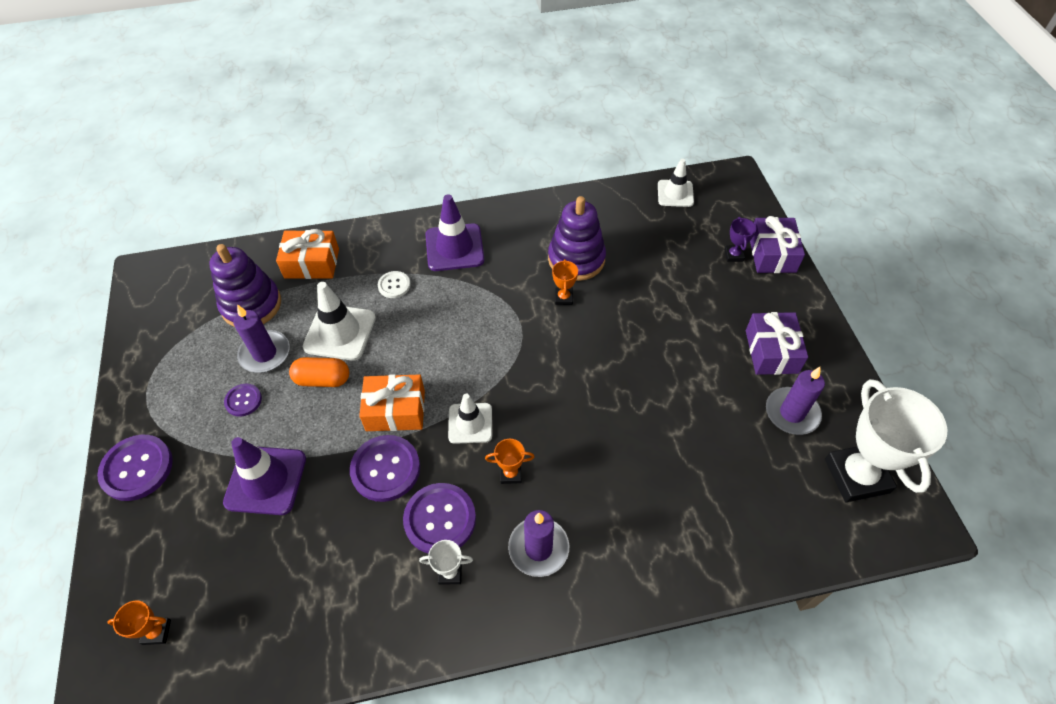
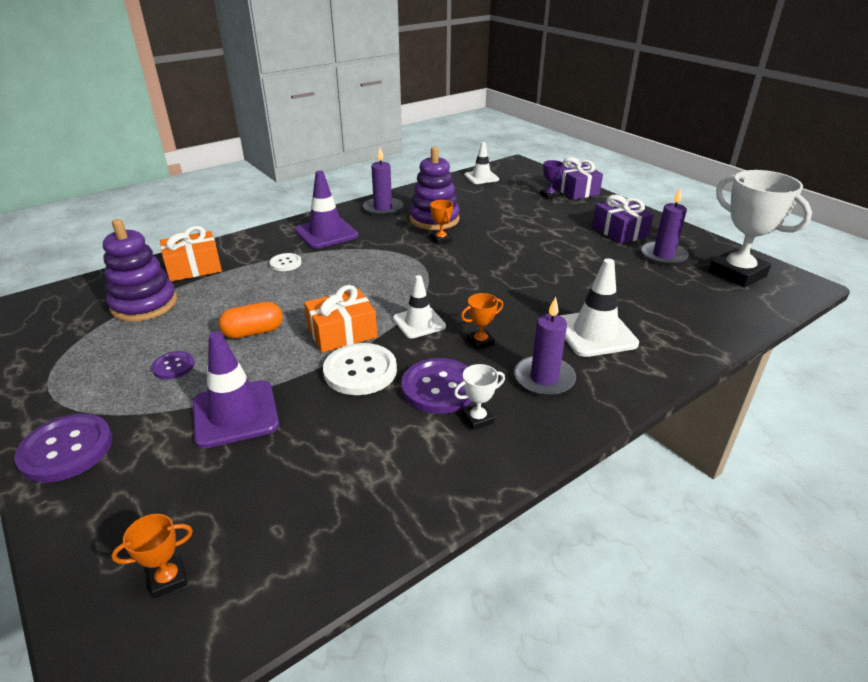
camera: 25 degrees left, 20 degrees down
(265, 353) = (179, 331): purple candle -> purple candle (383, 208)
(340, 332) = (251, 300): white traffic cone -> white traffic cone (595, 333)
(385, 469) = (360, 371): purple button -> white button

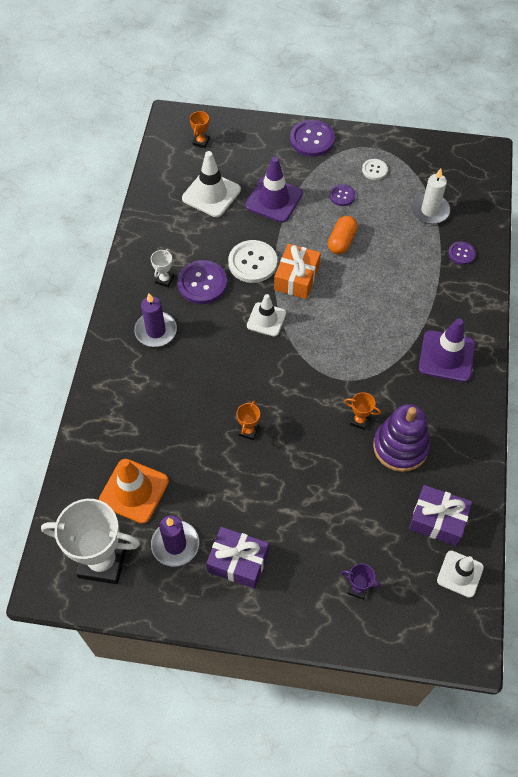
camera: 135 degrees right, 25 degrees up
(144, 304) = (429, 210): purple stacking toy -> white candle
(194, 267) = (461, 254): orange gift -> purple button
(285, 263) = (417, 303): white button -> white button (374, 170)
(383, 208) = (460, 427): purple candle -> none
(480, 342) = (215, 332): orange trophy -> orange trophy (248, 431)
(575, 190) = (346, 627): purple gift -> purple gift (437, 520)
(595, 333) = (157, 393): white traffic cone -> white traffic cone (211, 194)
(677, 292) = (134, 491): none -> orange traffic cone

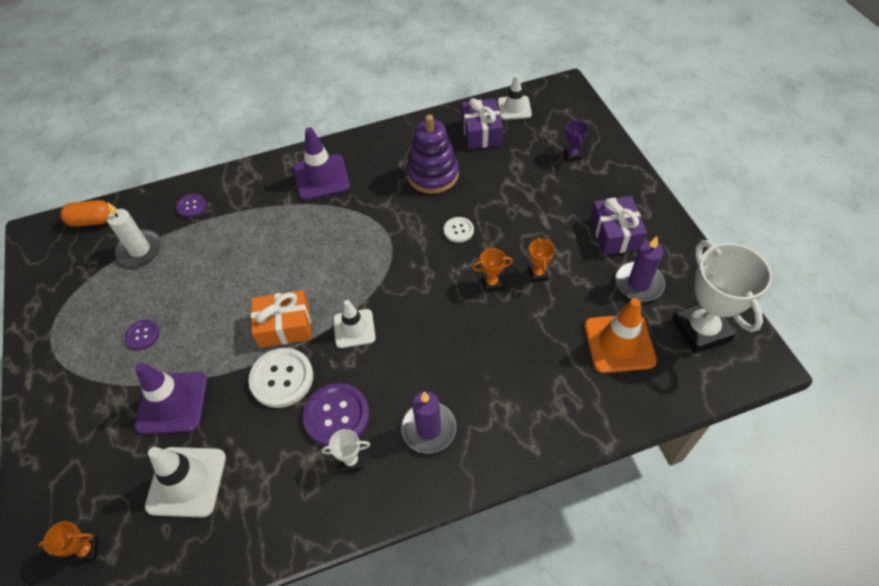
camera: 115 degrees left, 5 degrees down
(312, 139) = (50, 408): purple button -> none
(341, 241) = (214, 307): orange capsule -> orange capsule (92, 221)
(359, 420) = (425, 209): orange trophy -> orange trophy (538, 274)
(374, 170) = (90, 321): white button -> white button (458, 230)

